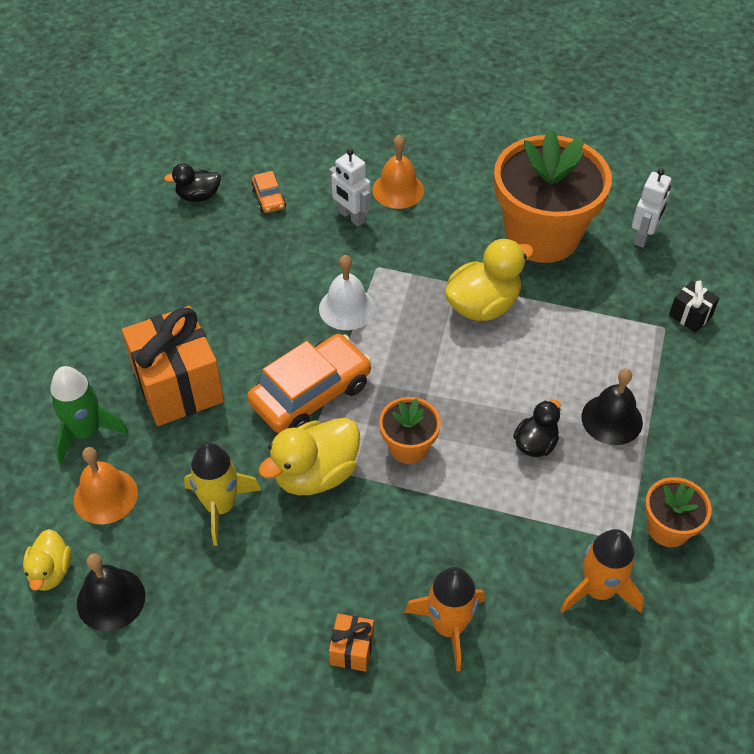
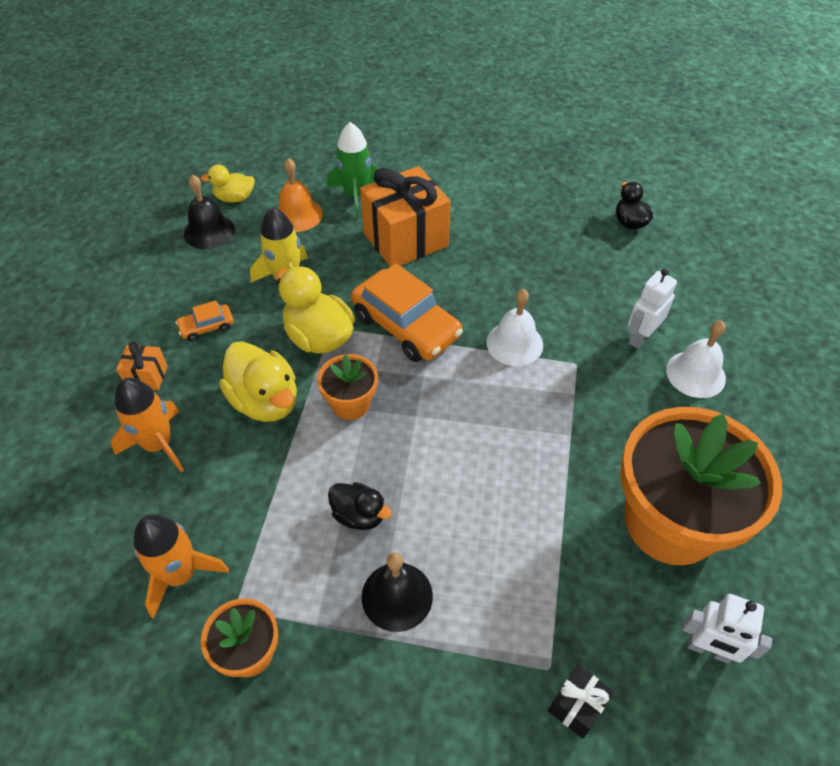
camera: 85 degrees right, 0 degrees up
(269, 198) = (644, 271): orange car -> orange car (207, 327)
(398, 190) = (695, 374): orange bell -> white bell
(483, 305) = (543, 461): yellow duck -> yellow duck (265, 401)

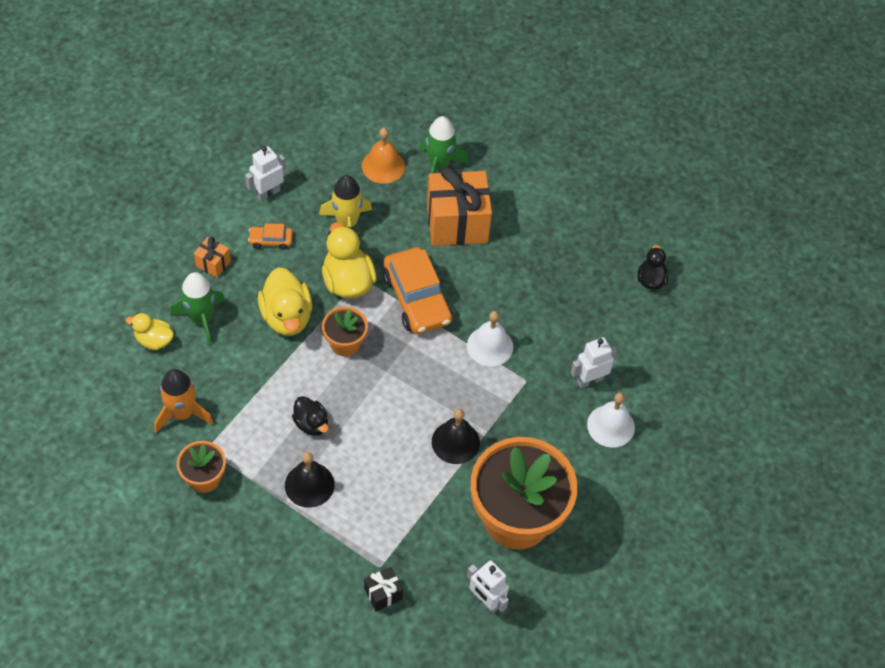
camera: 20 degrees right, 5 degrees up
(158, 444) = (201, 319): orange rocket -> green rocket
(181, 281) = (268, 193): none -> white robot
(209, 231) = (307, 155): black bell -> black bell (455, 442)
(234, 198) = (340, 130): yellow duck -> yellow duck (154, 340)

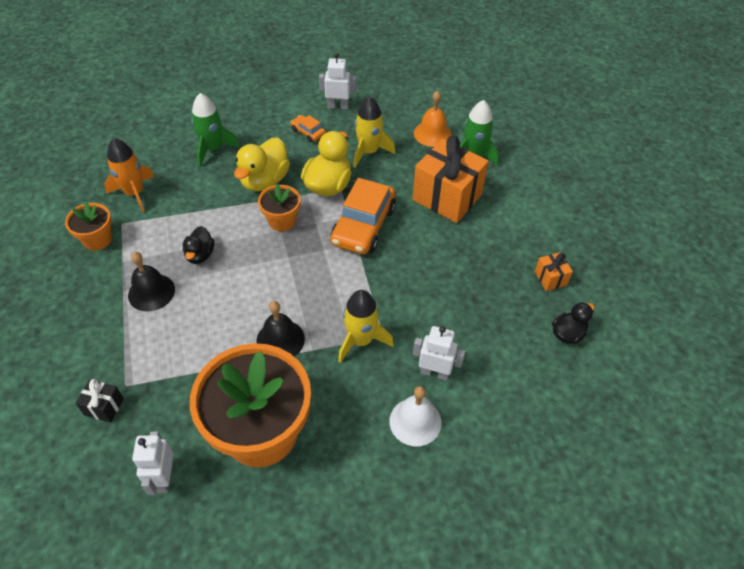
camera: 45 degrees right, 5 degrees down
(154, 340) = (172, 143): yellow duck -> none
(213, 263) = (258, 124): orange gift -> orange gift (550, 278)
(490, 346) = (381, 292): white bell -> none
(514, 396) = (361, 340): none -> yellow rocket

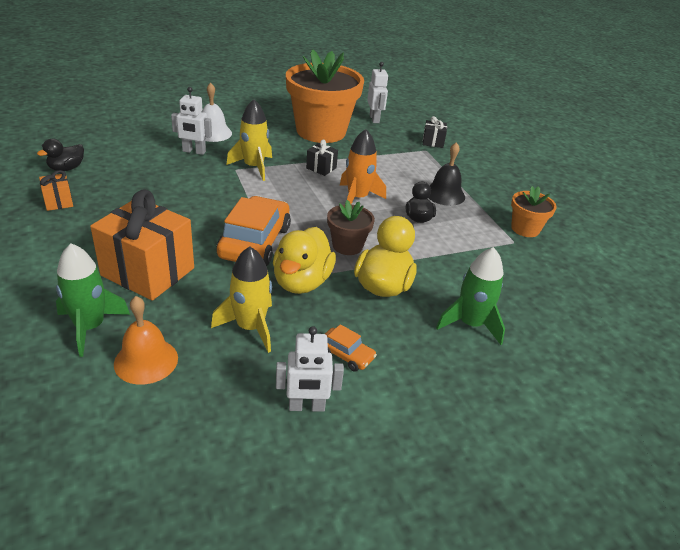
camera: 170 degrees right, 15 degrees down
(134, 193) = (525, 269): orange rocket -> orange rocket (357, 198)
(280, 340) = (321, 168): black bell -> black gift
(282, 221) = (347, 246): orange flower pot -> brown flower pot

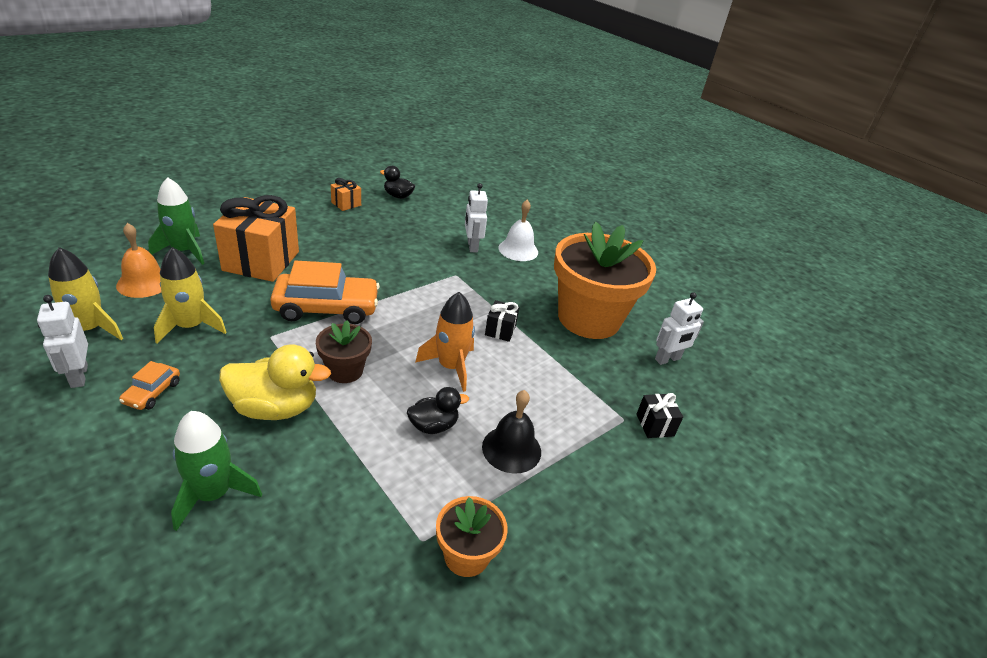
camera: 70 degrees right, 0 degrees up
(254, 167) = (468, 285): yellow rocket -> yellow rocket (89, 329)
(301, 282) = (267, 347): yellow duck -> none

